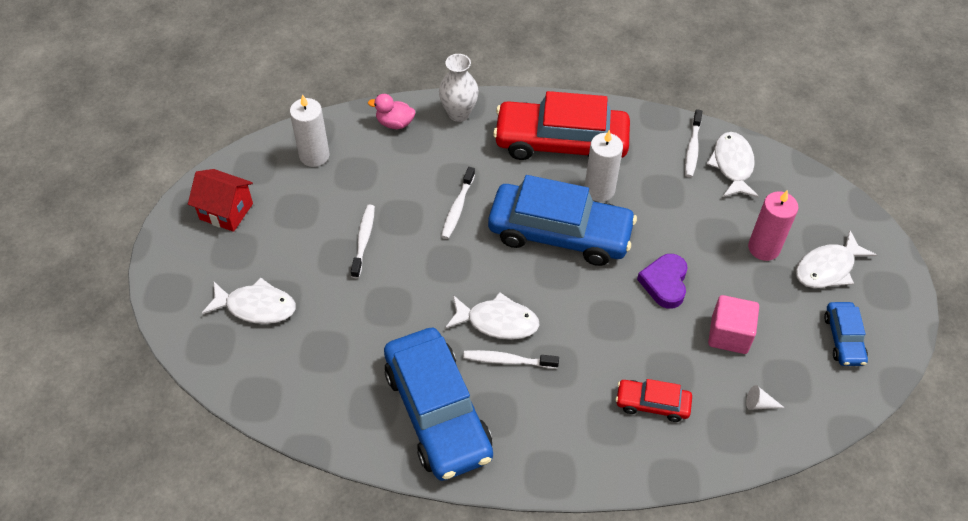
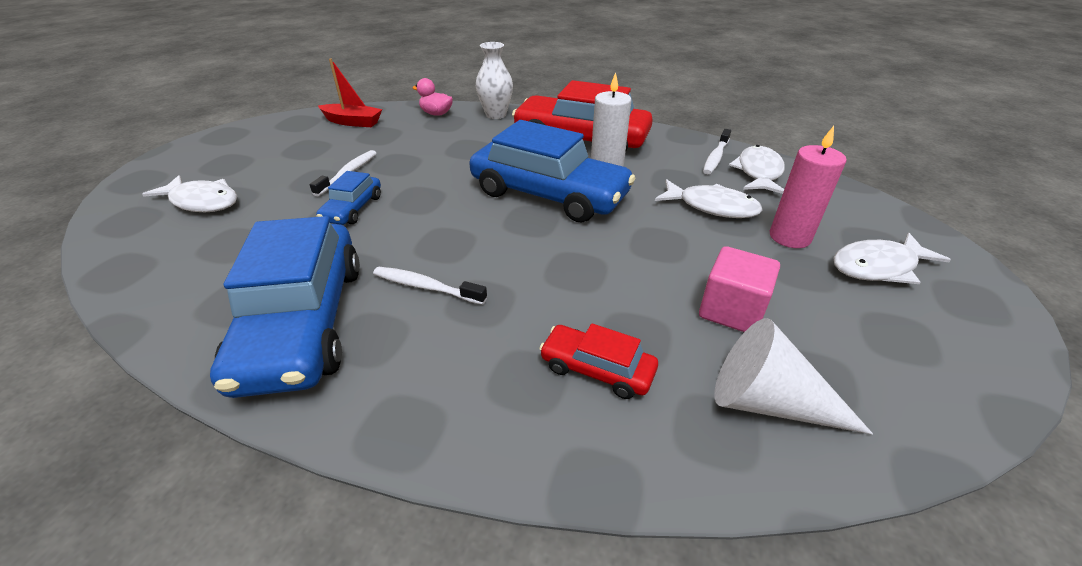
camera: 15 degrees right, 15 degrees down
(226, 211) = (247, 142): red house -> none
(314, 155) = (353, 122): white candle -> red boat
(457, 208) = (455, 165): white toothbrush -> none
(497, 322) = (437, 251): white fish -> white fish (712, 207)
(665, 283) = (655, 248): purple heart -> none
(759, 404) = (768, 402): white cone -> white cone, size x2.38
(843, 339) = (909, 344): blue car -> blue car (353, 209)

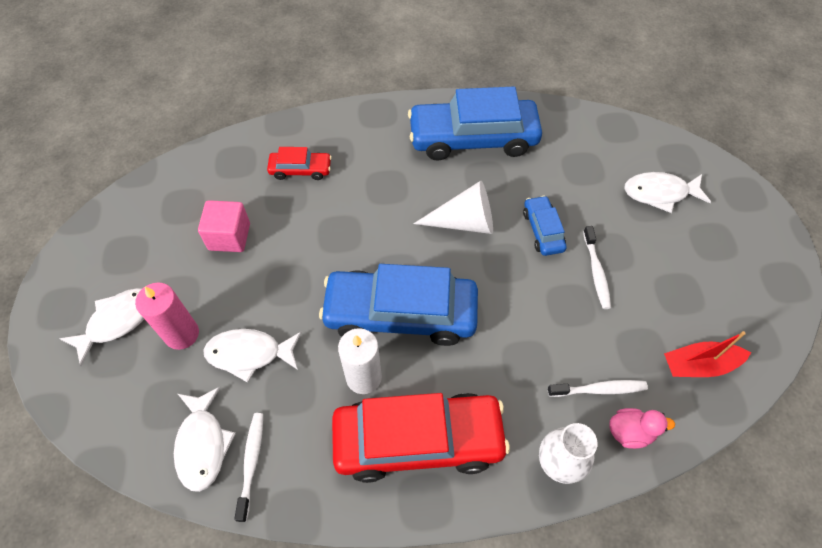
camera: 155 degrees right, 20 degrees up
(303, 322) = (473, 138): blue car -> blue car turned 60 degrees counterclockwise
(426, 287) = (426, 184): white toothbrush -> white toothbrush (599, 389)
(768, 402) = (210, 183): white cone -> white cone (464, 222)

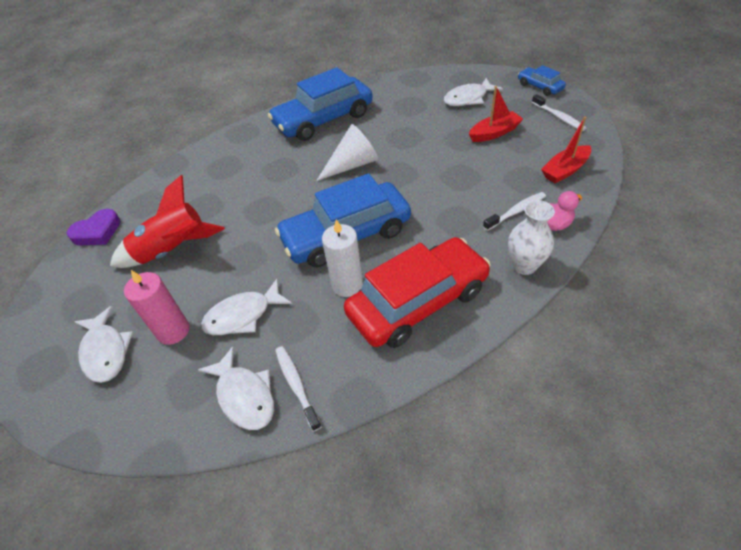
camera: 25 degrees left, 10 degrees down
(117, 322) = (105, 351): white fish -> white fish turned 135 degrees clockwise
(176, 174) = (97, 232): none -> purple heart
(229, 236) = (173, 250): pink cube -> red rocket
(300, 170) = (205, 187): red car -> none
(543, 230) = (410, 147): blue car -> blue car (539, 87)
(596, 272) = (462, 153): white toothbrush -> white toothbrush (559, 117)
(654, 263) = (494, 133): none -> red boat

